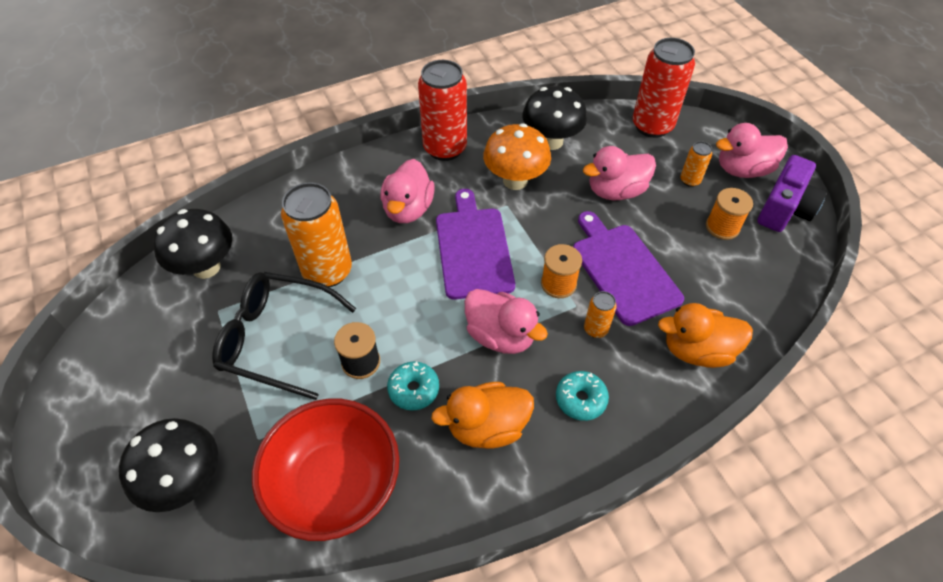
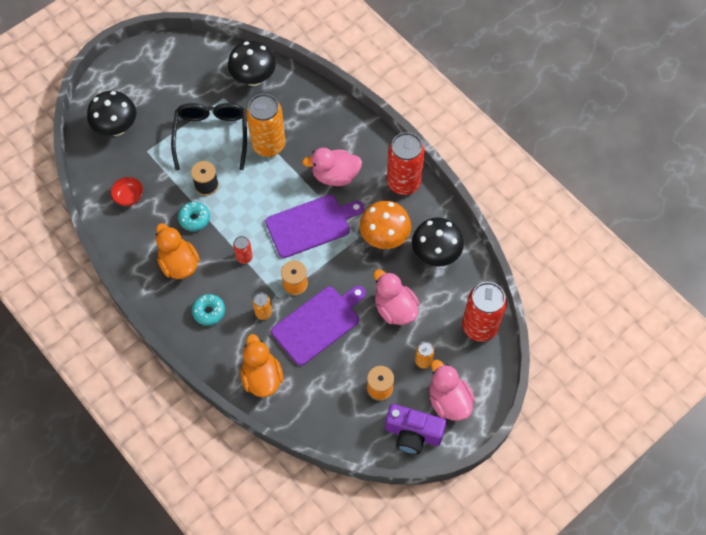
camera: 75 degrees right, 10 degrees up
(335, 484) = (129, 197): red bowl -> red bowl, size x0.42
(500, 335) = (244, 257): pink duck -> red can

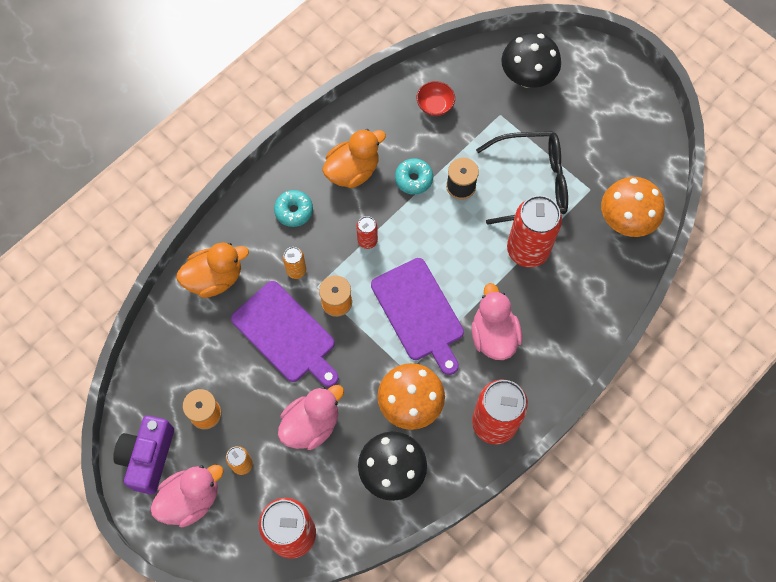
camera: 85 degrees right, 5 degrees up
(253, 78) = (625, 221): black mushroom -> orange mushroom
(268, 145) = (527, 250): orange can -> red can

